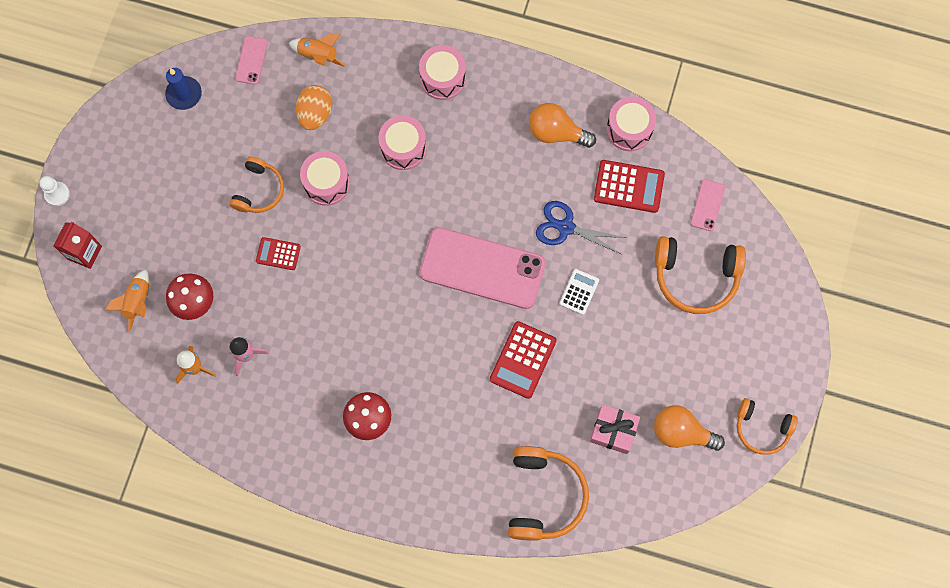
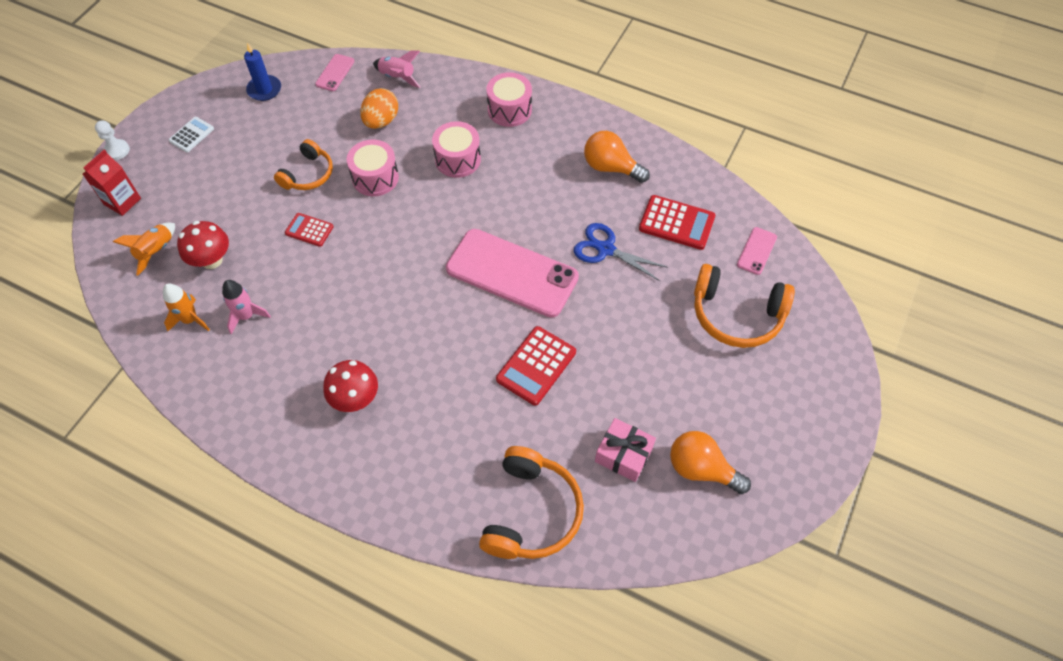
camera: 10 degrees right, 15 degrees down
(318, 56) = (397, 77): orange rocket -> pink rocket
(579, 292) = (609, 310): white calculator -> white calculator (191, 135)
(629, 129) = (684, 175): pink drum -> none
(762, 429) = (795, 480): orange headphones -> none

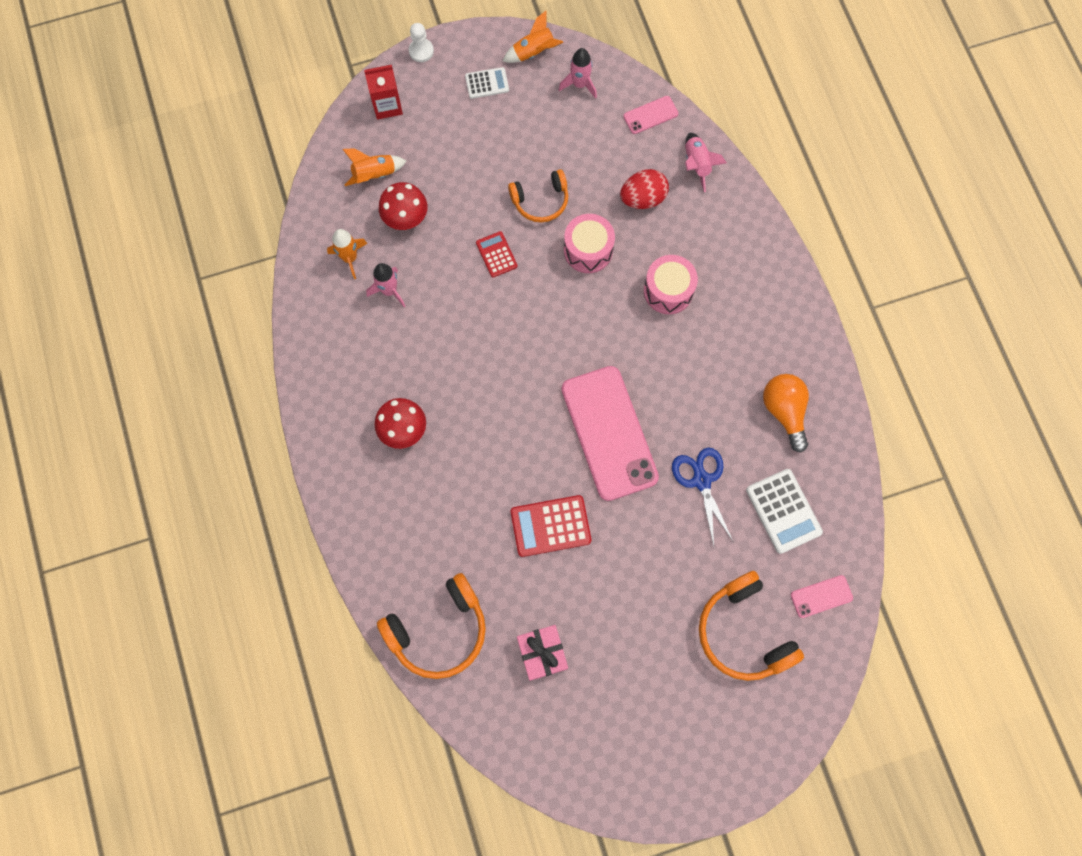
camera: 45 degrees right, 15 degrees up
(209, 94) = (534, 52): none -> orange rocket
(264, 90) = (579, 84): blue candle -> pink rocket
(381, 121) = (643, 198): orange egg -> red egg
(509, 110) = (757, 279): pink drum -> none
(676, 223) = (783, 511): red calculator -> white calculator
(701, 469) = (585, 718): orange light bulb -> none

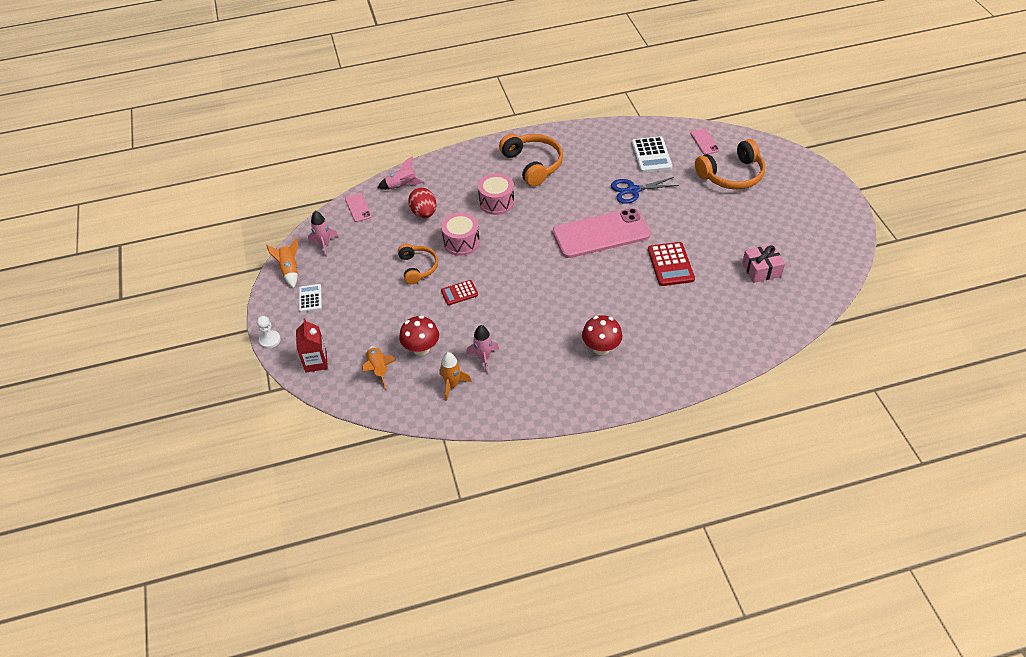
camera: 85 degrees left, 25 degrees down
(439, 630) = (754, 325): orange headphones -> orange headphones (533, 164)
(783, 511) = (651, 155): white calculator -> white calculator turned 105 degrees clockwise
(784, 411) = (584, 152): orange light bulb -> none

